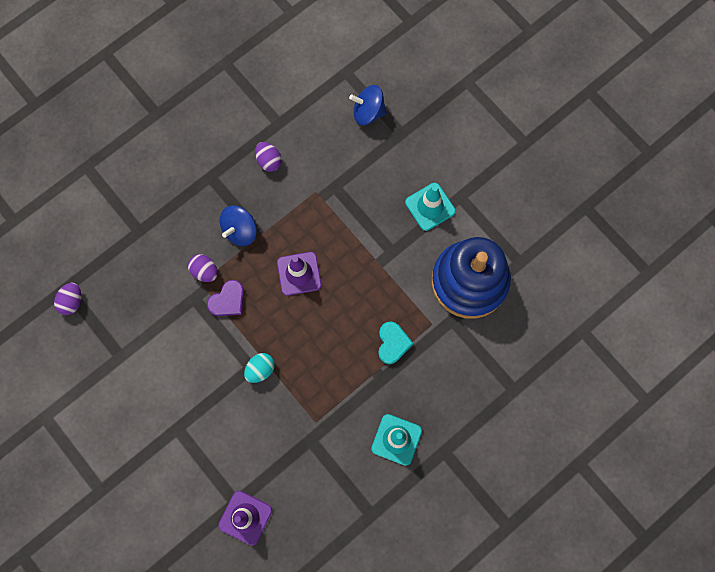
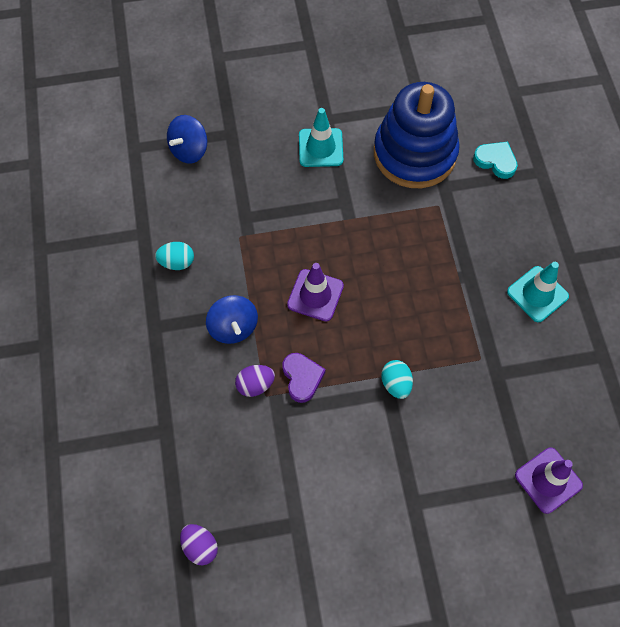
camera: 60 degrees left, 10 degrees down
(269, 161) = (177, 262): purple egg -> turquoise egg
(392, 343) = (438, 248): turquoise heart -> turquoise heart (496, 161)

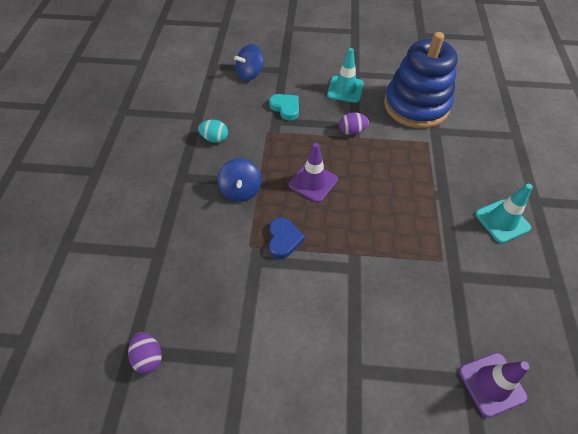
camera: 15 degrees right, 10 degrees down
(255, 385) = (243, 236): purple egg -> purple egg (352, 131)
(302, 378) = (283, 239): purple heart -> blue heart
(396, 384) = (362, 263): turquoise egg -> none
(496, 161) = (480, 122): turquoise heart -> turquoise heart (286, 108)

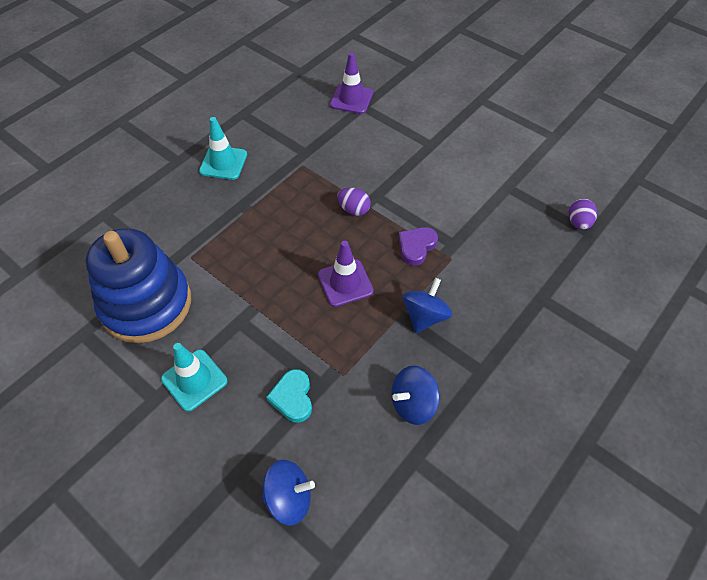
camera: 145 degrees left, 0 degrees up
(215, 138) = (413, 404): turquoise egg -> blue spinning top
(283, 239) = (416, 247): blue heart -> purple heart
(352, 131) = (250, 315): purple egg -> purple egg (354, 210)

